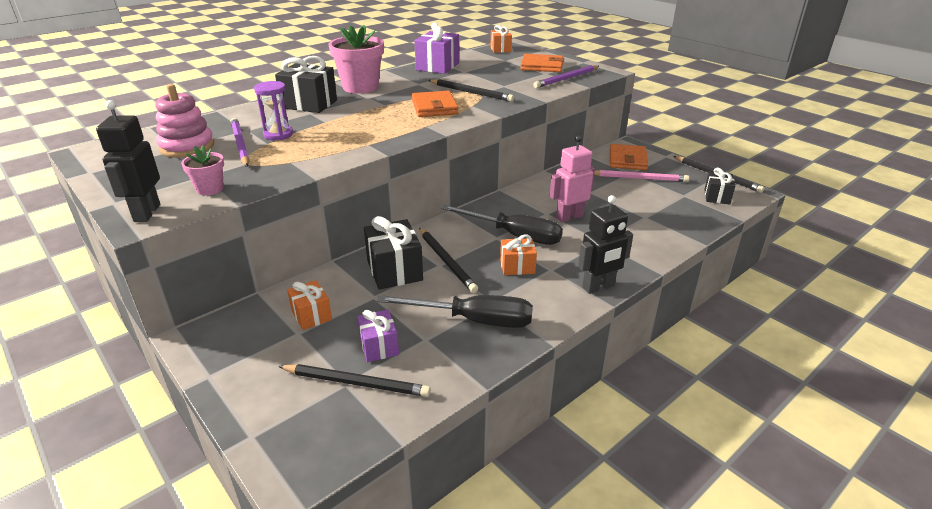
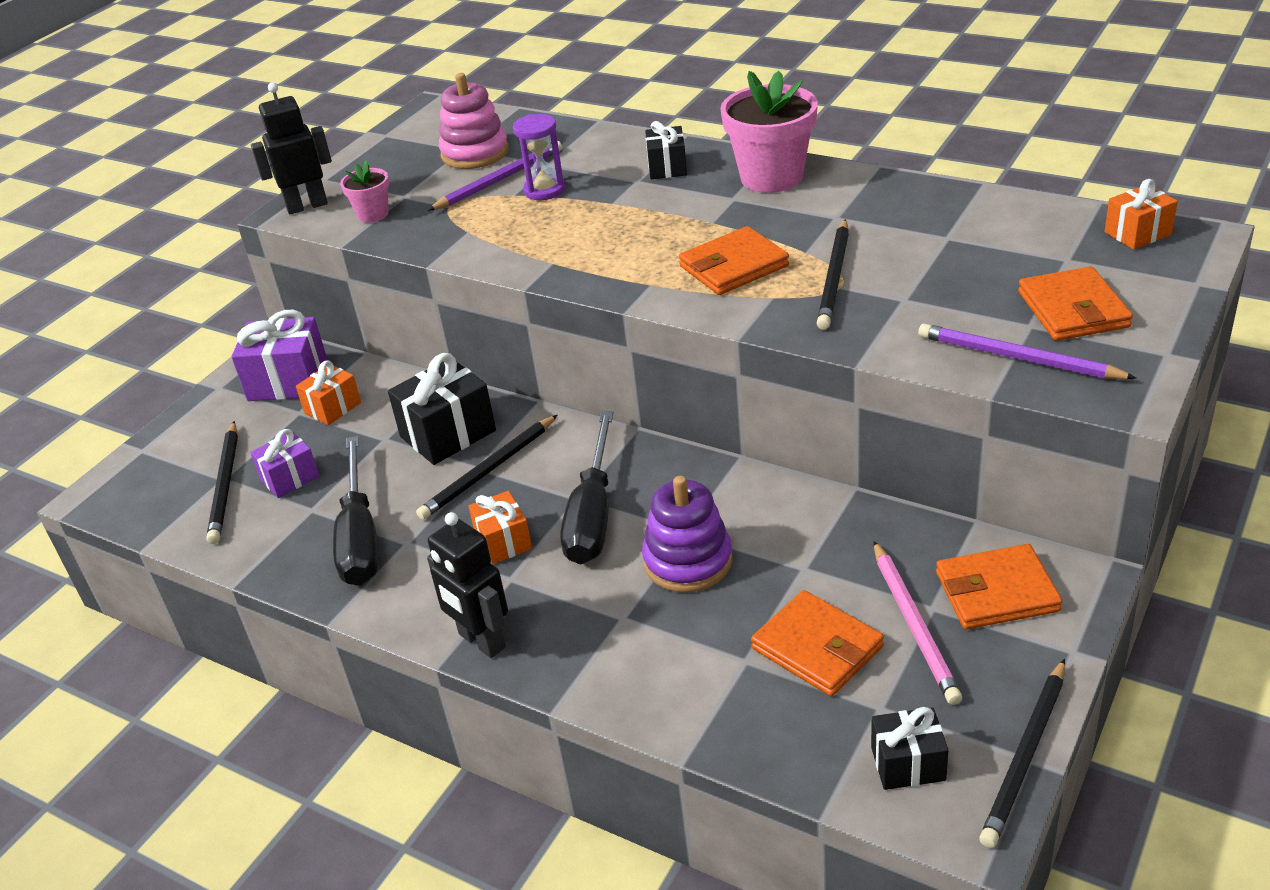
camera: 75 degrees right, 5 degrees up
(309, 104) = (667, 167): black gift -> black gift, size x0.61
(437, 66) = (945, 204): purple gift -> purple gift (288, 381)
(569, 217) = (688, 561): pink robot -> purple stacking toy
(644, 200) = (817, 647): none -> orange wallet

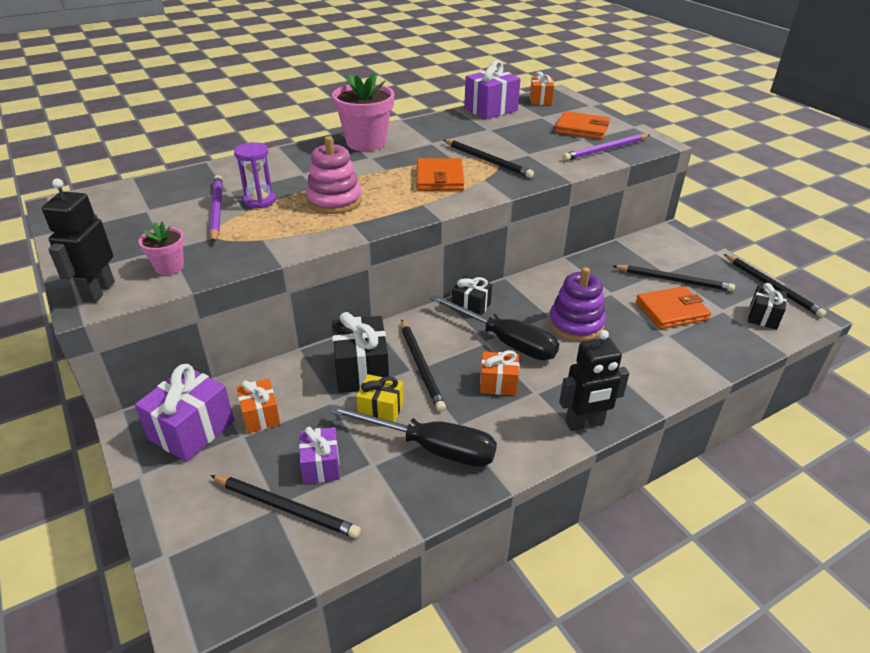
camera: 65 degrees left, 0 degrees up
(395, 476) = (381, 409): none -> yellow gift
(475, 153) = (162, 208): pink stacking toy -> pink stacking toy (334, 201)
(667, 167) = (304, 161): black gift -> black gift (471, 306)
(914, 625) = (674, 280): pink pencil -> black pencil
(996, 592) = (667, 253): orange wallet -> none
(1025, 210) = (491, 109): none -> purple gift

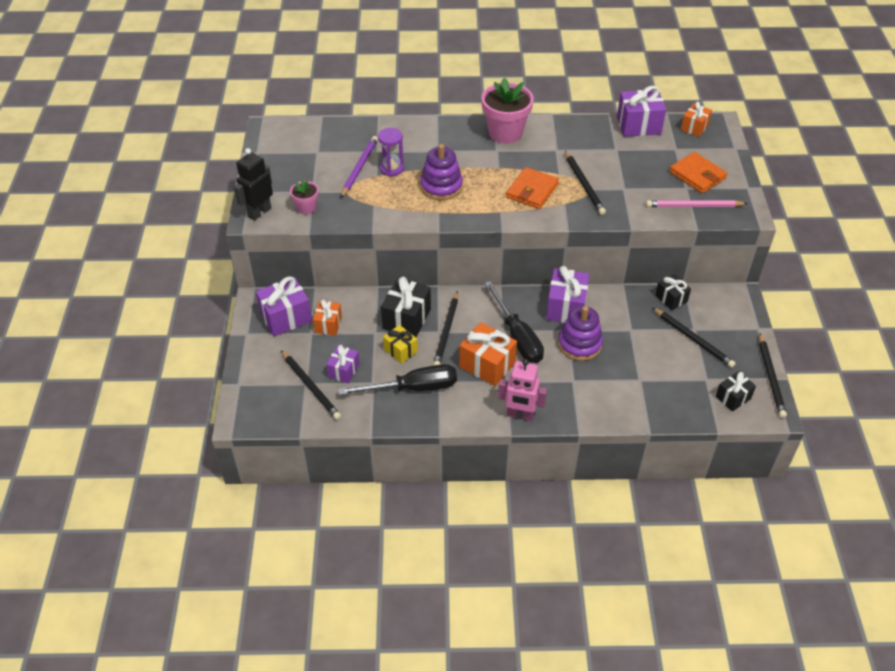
camera: 30 degrees right, 10 degrees up
(334, 201) = (441, 186): pink stacking toy -> purple stacking toy
(431, 448) = (413, 388): black screwdriver -> black screwdriver turned 60 degrees counterclockwise
(471, 306) = (515, 299): black gift -> black gift (671, 298)
(498, 383) = (487, 365): orange gift -> orange gift, size x1.64
(529, 295) = (566, 307): none -> purple gift
(584, 423) = (520, 415): black robot -> pink robot
(606, 150) = (693, 206): purple pencil -> pink pencil
(671, 311) = (664, 363): orange wallet -> none

